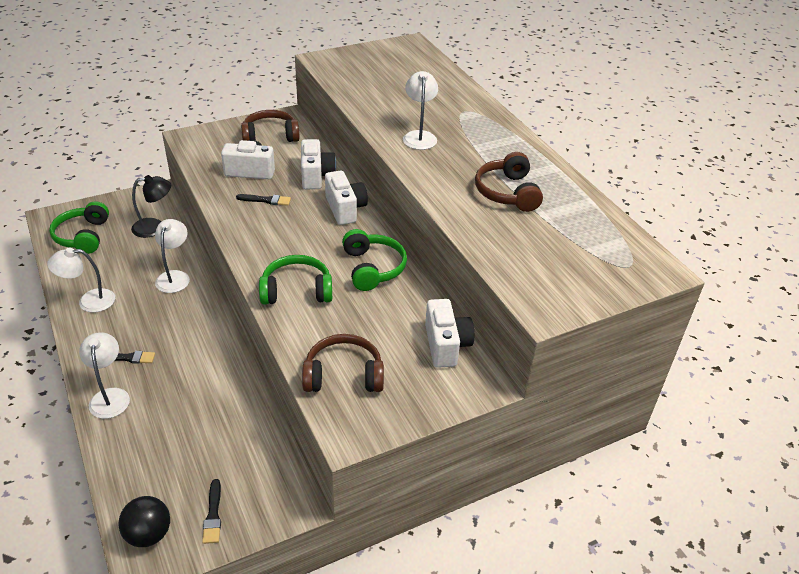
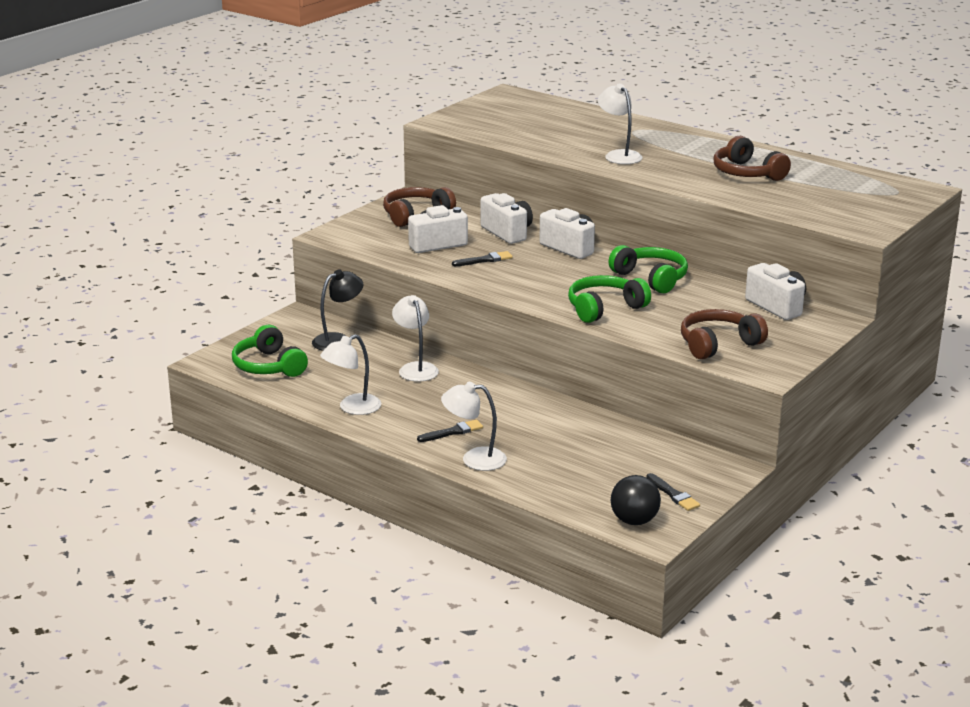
camera: 25 degrees left, 15 degrees down
(110, 396) = (474, 459): white lamp -> white lamp turned 45 degrees counterclockwise

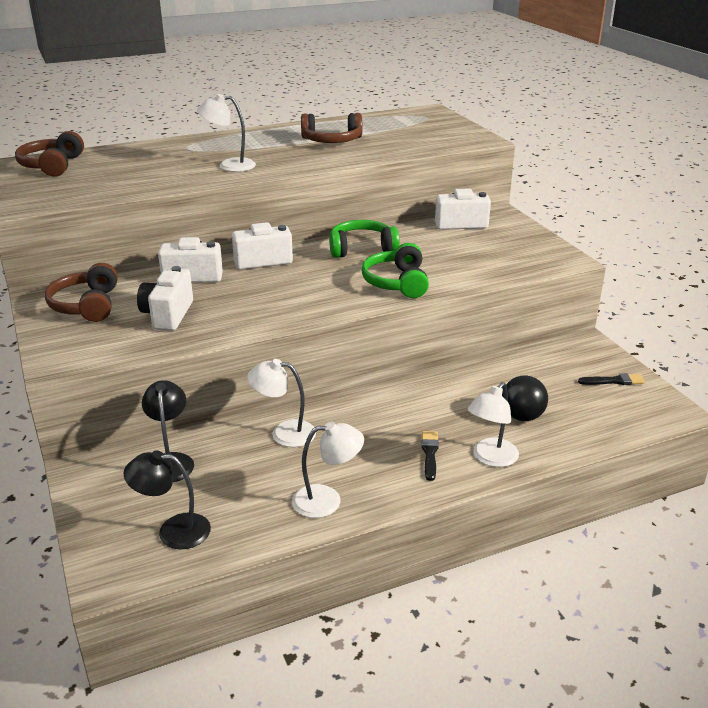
camera: 60 degrees left, 5 degrees up
(269, 366) = (173, 531): green headphones -> black lamp
(352, 408) = (327, 500): white lamp -> white lamp turned 90 degrees counterclockwise
(484, 260) = (235, 303): black brush -> none
(634, 521) = (647, 413): black ball -> black ball (522, 416)
(718, 344) = (505, 261): brown headphones -> brown headphones (52, 166)

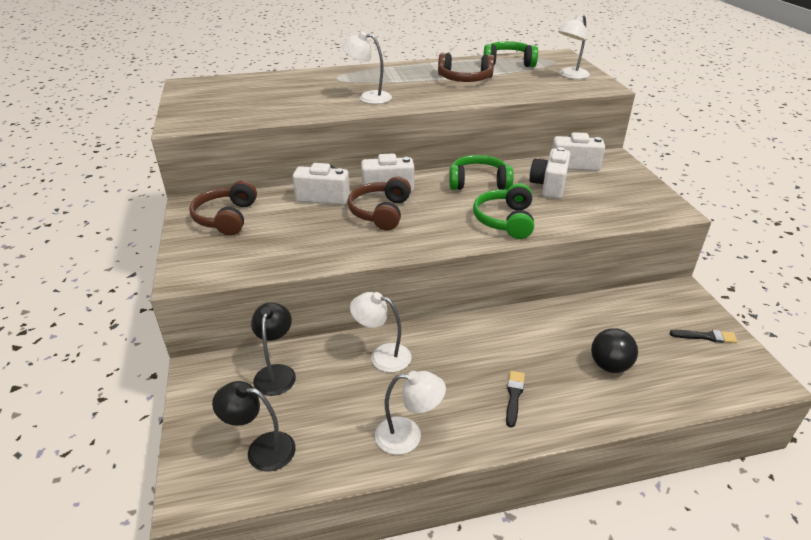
camera: 10 degrees right, 5 degrees up
(52, 166) = (219, 88): brown headphones -> brown headphones (381, 212)
(168, 315) = (292, 234): white camera -> white camera (549, 186)
(376, 122) = (508, 63): none -> green headphones
(490, 458) = (572, 409): white lamp -> white lamp (570, 76)

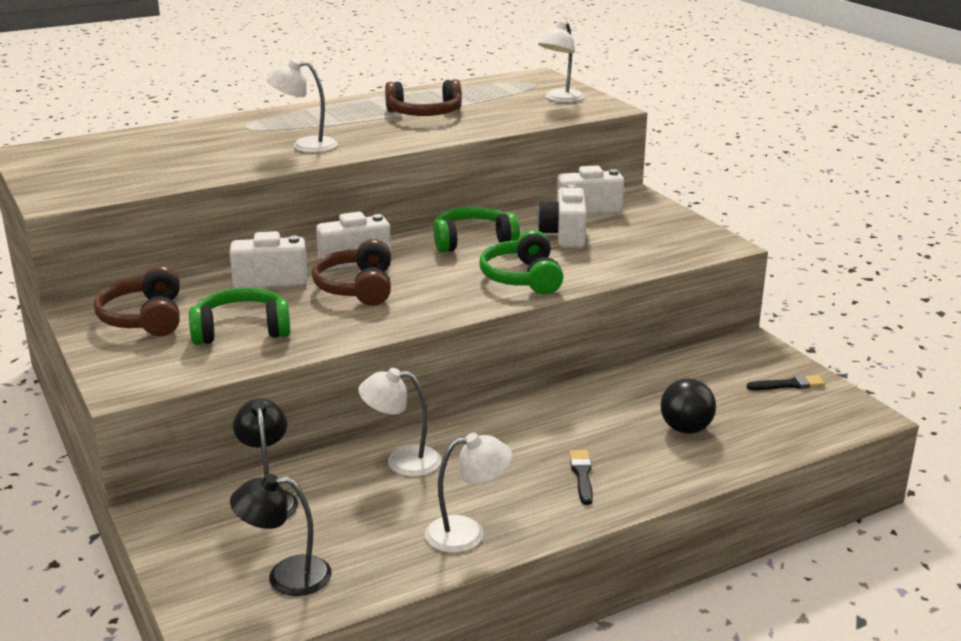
camera: 15 degrees left, 10 degrees down
(508, 63) = (474, 90): green headphones -> green headphones (241, 330)

